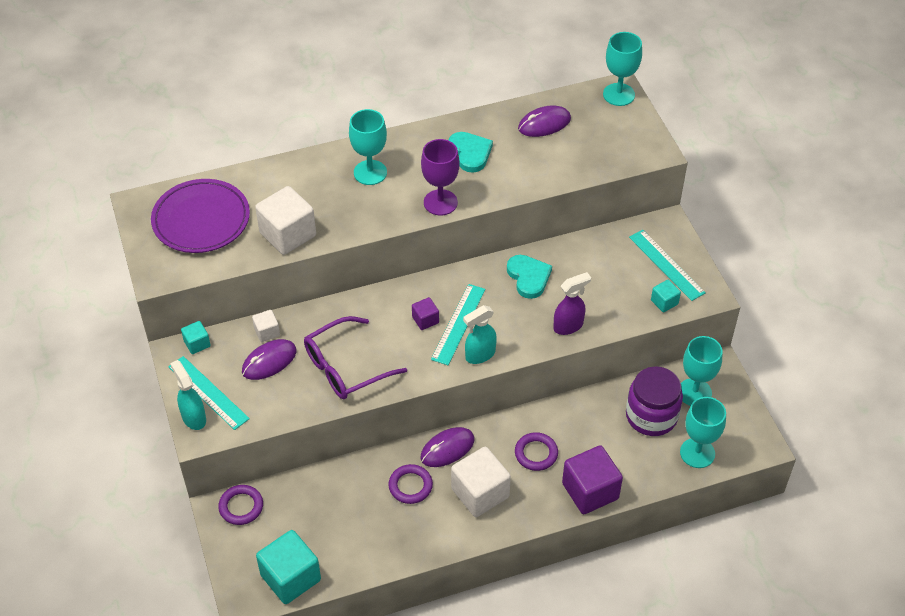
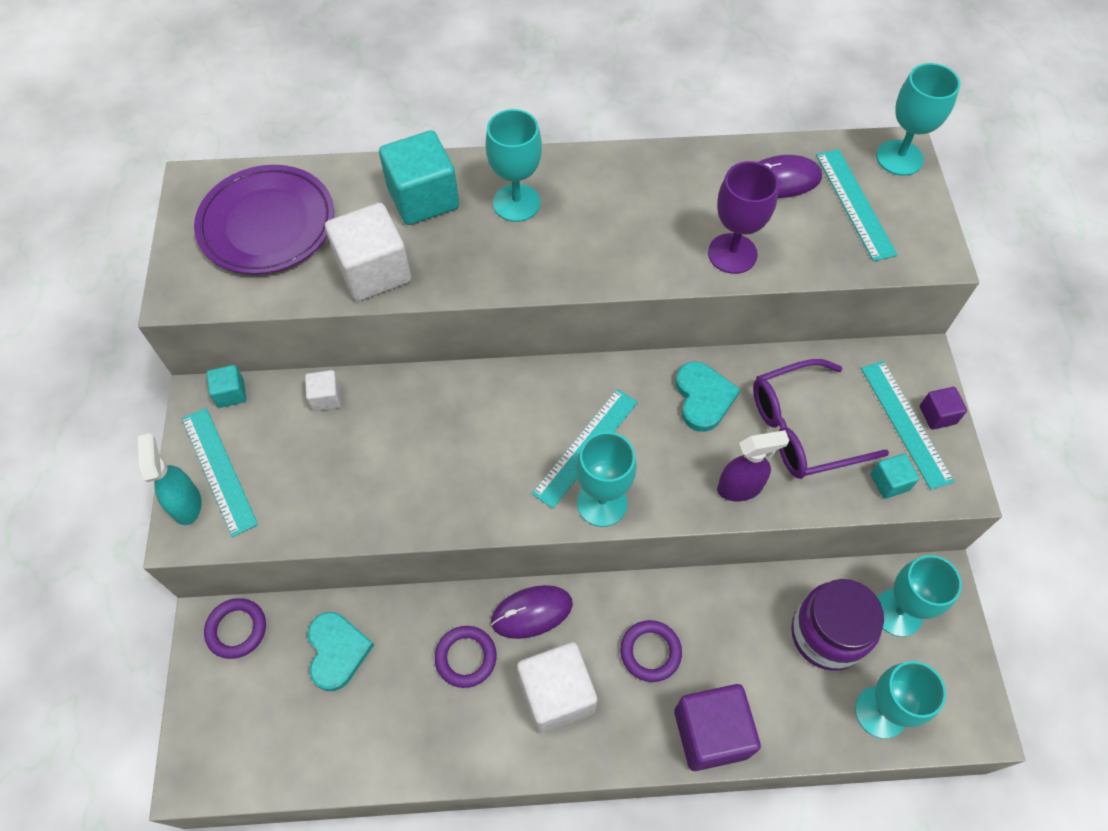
camera: 15 degrees right, 10 degrees up
(269, 361) = (314, 442): purple mouse -> none
(290, 577) = (264, 758): turquoise cube -> turquoise cube (423, 198)
(345, 367) = (411, 477): purple glasses -> purple glasses (802, 429)
(425, 320) = (542, 430): purple cube -> purple cube (937, 415)
(440, 202) = (600, 268): purple goblet -> purple goblet (732, 253)
(470, 153) = (664, 202): turquoise heart -> turquoise heart (337, 651)
(480, 355) = (602, 503): turquoise spray bottle -> turquoise goblet
(597, 129) = (855, 204): none -> turquoise ruler

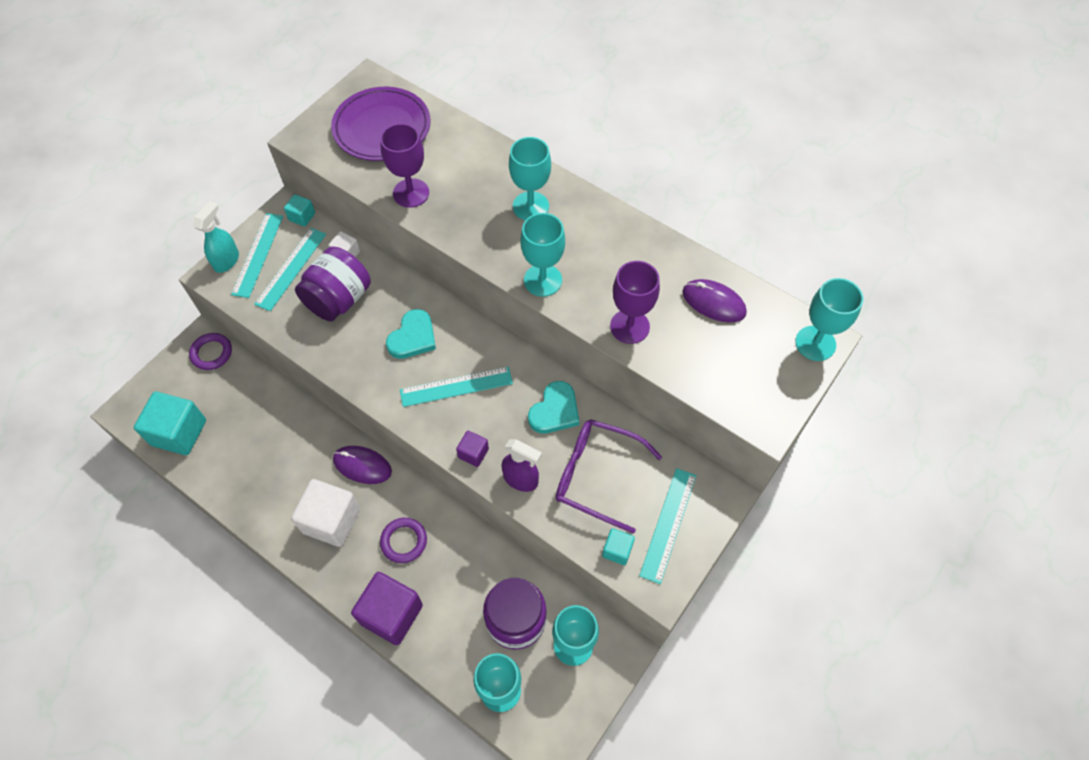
camera: 40 degrees right, 0 degrees up
(337, 651) = (247, 404): turquoise heart -> turquoise heart (413, 337)
(367, 451) = (339, 299): none -> purple jar
(374, 271) = (411, 193): white cube -> purple goblet
(423, 198) = (480, 168): turquoise cube -> turquoise cube (179, 432)
(466, 657) = (305, 461): purple ring -> none
(602, 503) = (432, 425): turquoise goblet -> turquoise goblet (543, 280)
(855, 204) = (748, 351): turquoise ruler -> turquoise ruler (291, 268)
(937, 415) = (696, 536): purple cube -> purple cube (473, 453)

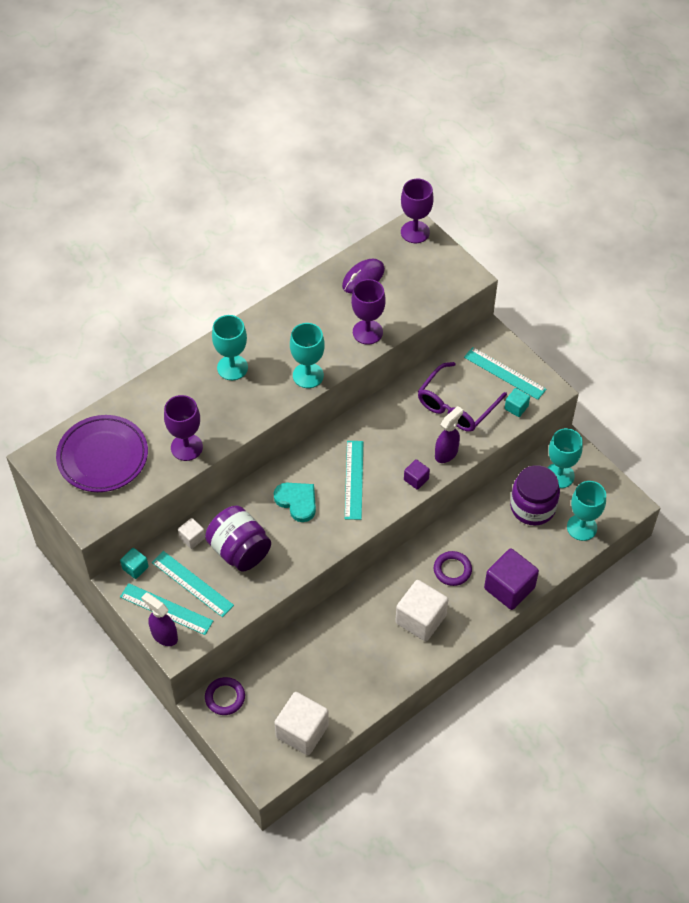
camera: 75 degrees left, 5 degrees down
(179, 432) = (302, 731): turquoise cube -> white cube
(227, 260) = (164, 635): turquoise spray bottle -> purple spray bottle
(362, 465) = (377, 589): purple mouse -> none
(555, 411) = (395, 419): turquoise heart -> none
(815, 343) = (415, 232): turquoise goblet -> purple goblet

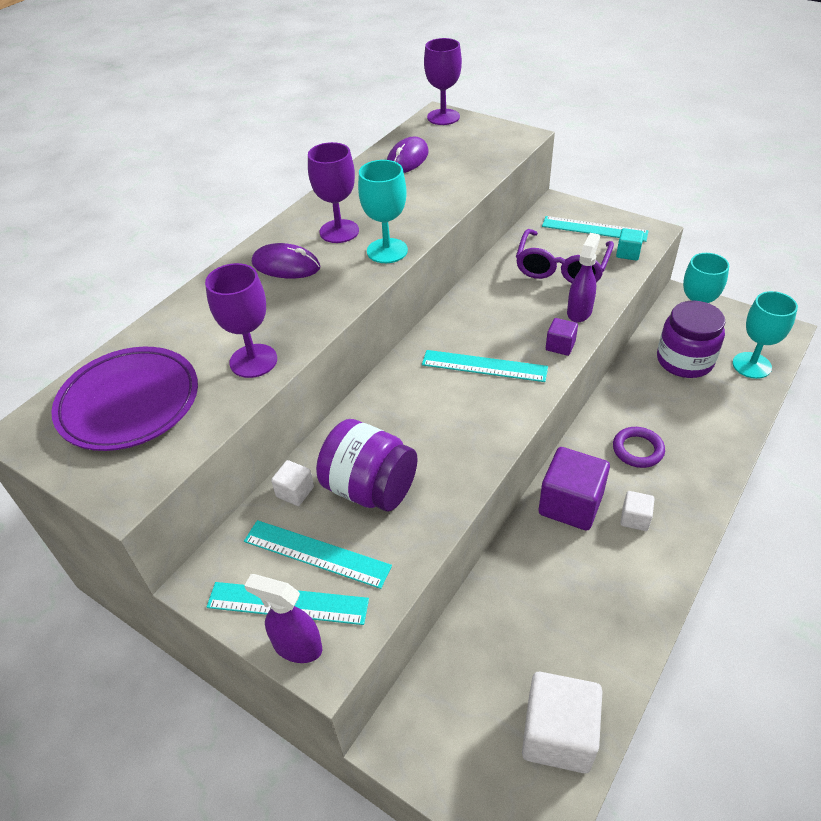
camera: 15 degrees left, 10 degrees down
(135, 568) = (220, 557): turquoise cube -> none
(225, 697) = (416, 719): purple ring -> none
(232, 367) = (286, 265): turquoise goblet -> purple mouse
(297, 501) = (423, 408): turquoise heart -> none
(354, 479) = (484, 366): turquoise ruler -> turquoise ruler turned 60 degrees counterclockwise
(367, 332) = (438, 199): purple goblet -> purple goblet (339, 231)
(420, 619) = (635, 518): white cube -> white cube, size x0.50
(509, 588) = (718, 450): purple cube -> purple cube (570, 504)

